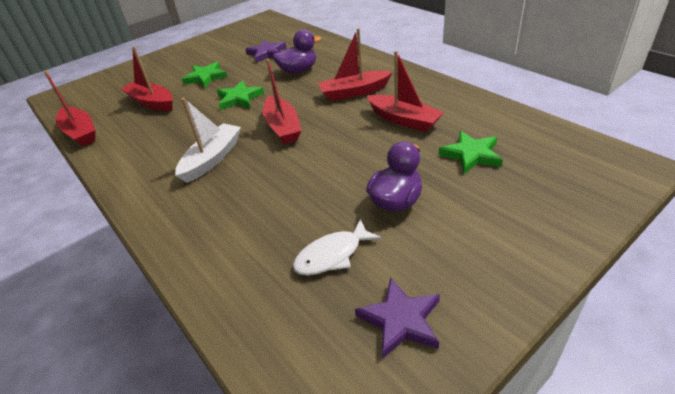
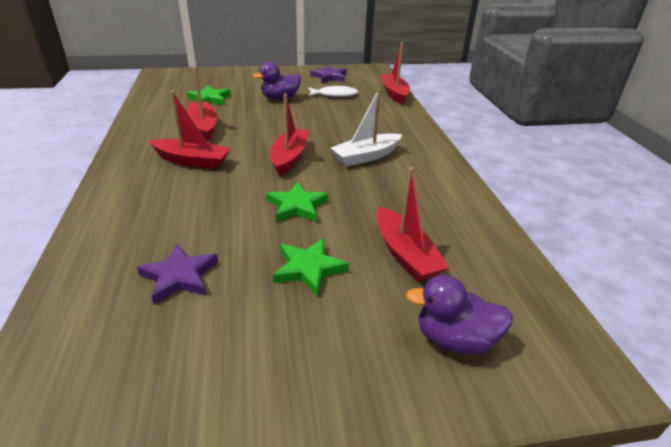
camera: 155 degrees left, 5 degrees down
(80, 133) = (506, 245): red boat -> red boat (394, 94)
(298, 71) = (194, 214): purple duck -> purple duck (454, 339)

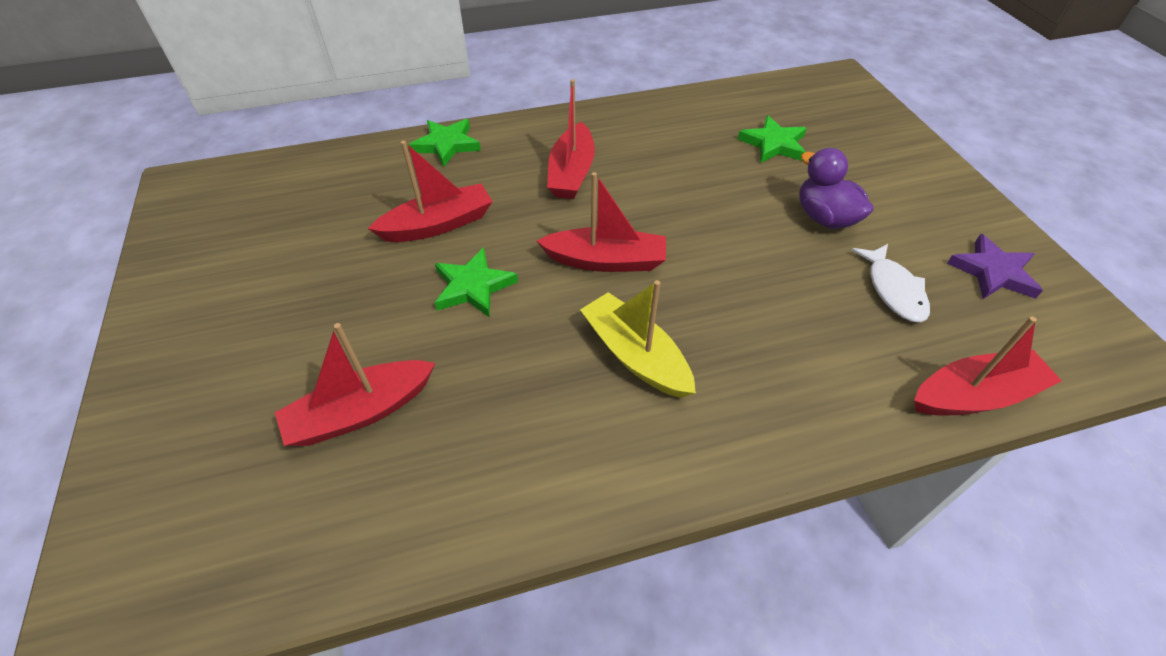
camera: 85 degrees right, 15 degrees up
(179, 276) = (342, 218): purple star -> none
(203, 127) = (673, 159): red boat -> red boat (438, 224)
(308, 268) = (342, 313): green star -> green star (447, 145)
(366, 156) = (635, 355): white boat -> yellow boat
(454, 339) = (196, 462): purple duck -> none

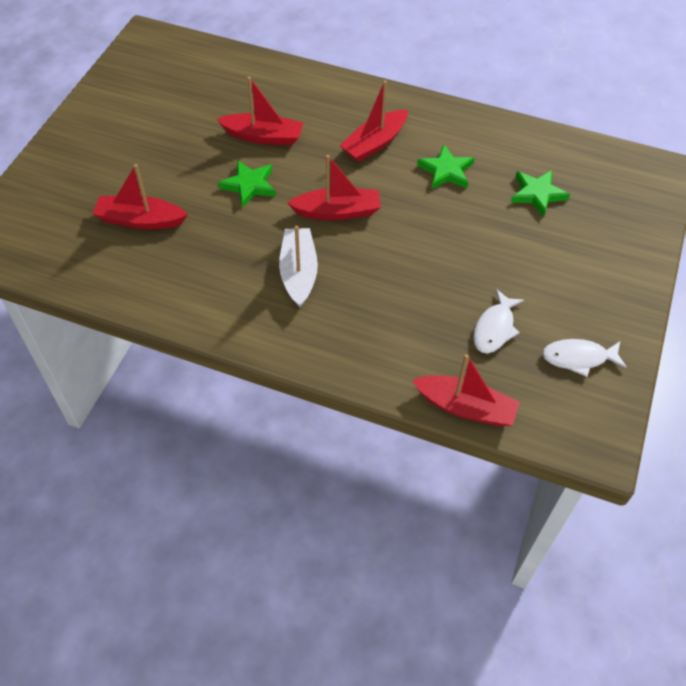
camera: 35 degrees right, 5 degrees up
(447, 145) = (315, 83): green star -> green star (446, 171)
(606, 261) = (337, 211): red boat -> red boat turned 45 degrees counterclockwise
(635, 355) = (298, 273): yellow boat -> white boat
(824, 218) = (508, 262): purple duck -> none
(993, 272) = (578, 358): purple star -> white fish

